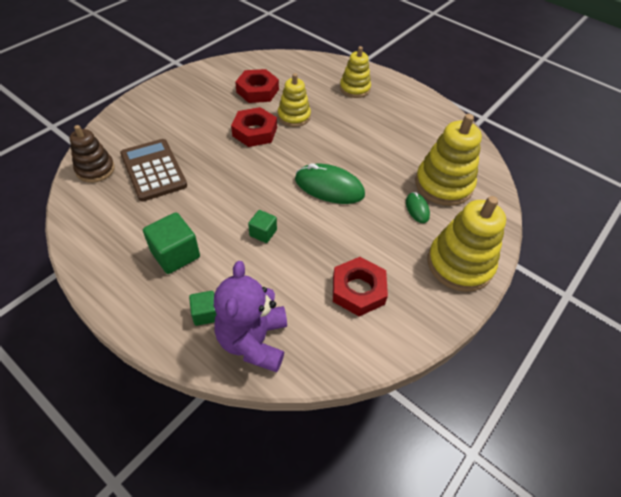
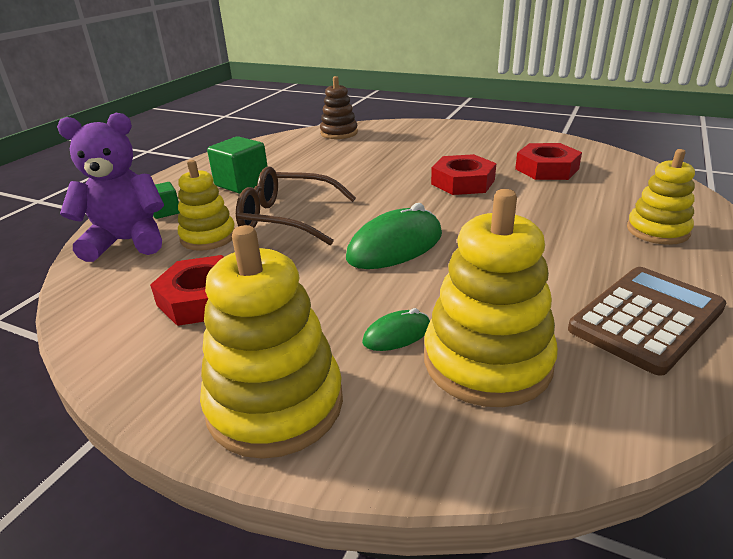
camera: 80 degrees right, 20 degrees down
(153, 170) = (354, 152): brown calculator -> brown calculator (646, 319)
(263, 233) = (287, 218): green cube -> brown glasses
(294, 116) = (522, 198): yellow stacking toy -> yellow stacking toy (208, 237)
(329, 187) = (395, 246): green mouse -> green mouse turned 45 degrees clockwise

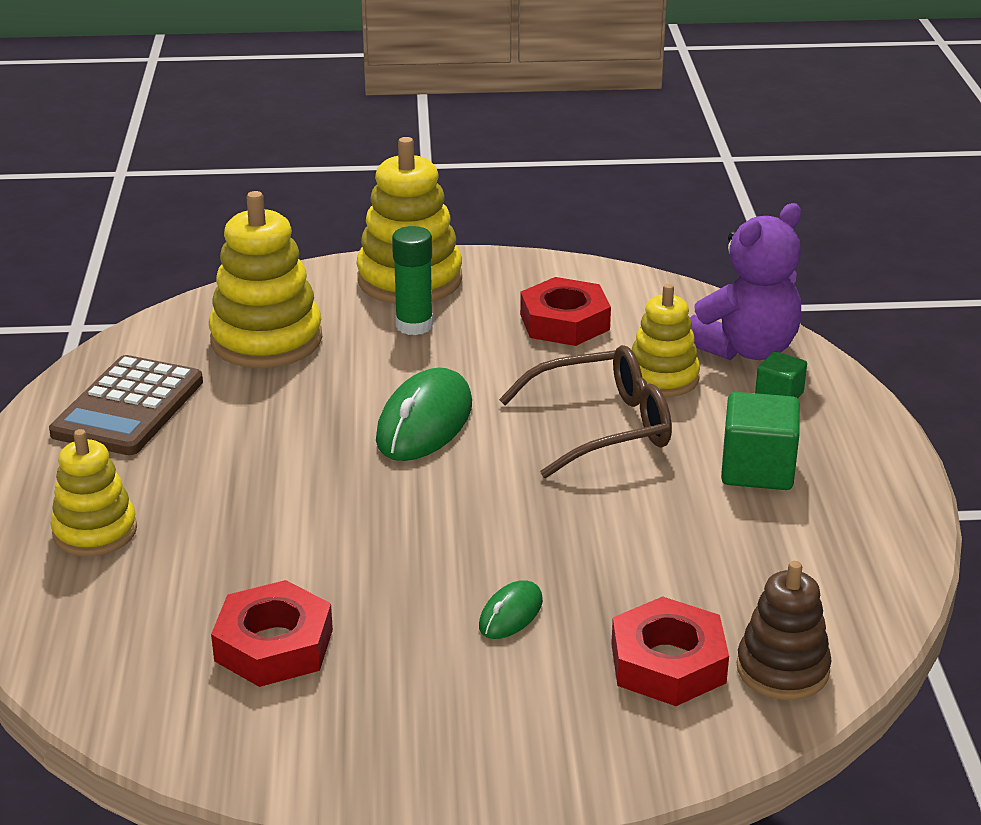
camera: 150 degrees right, 0 degrees up
(328, 334) = (414, 325): none -> green glue stick
(397, 334) = (354, 340): green mouse -> green mouse (511, 614)
(462, 182) = (407, 566): red nut -> red nut (668, 663)

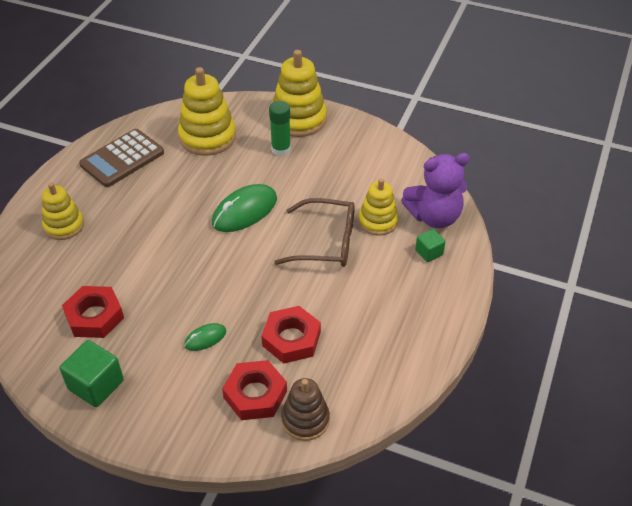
camera: 25 degrees right, 15 degrees up
(564, 322) = (355, 169): red nut -> red nut (291, 339)
(757, 470) = (382, 295): green cube -> green cube (96, 385)

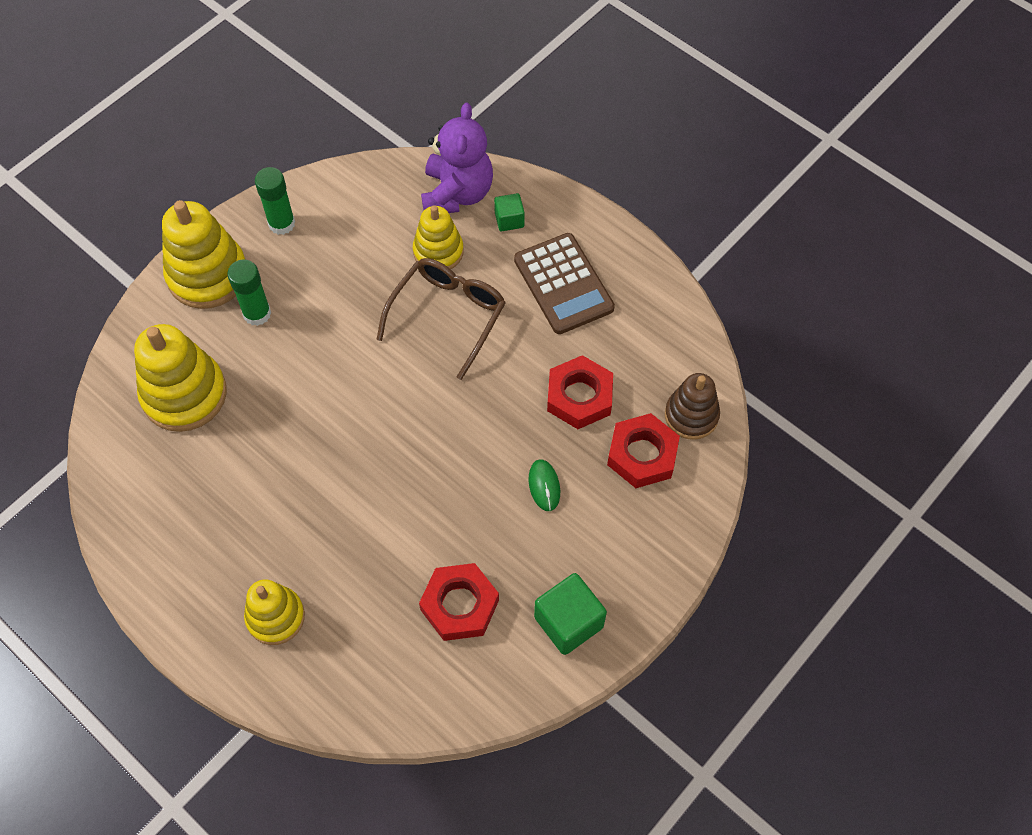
camera: 70 degrees left, 15 degrees up
(122, 159) = (172, 515): brown calculator -> brown calculator (563, 284)
(244, 211) = (353, 388): green mouse -> none
(356, 138) = (281, 223): none -> green glue stick

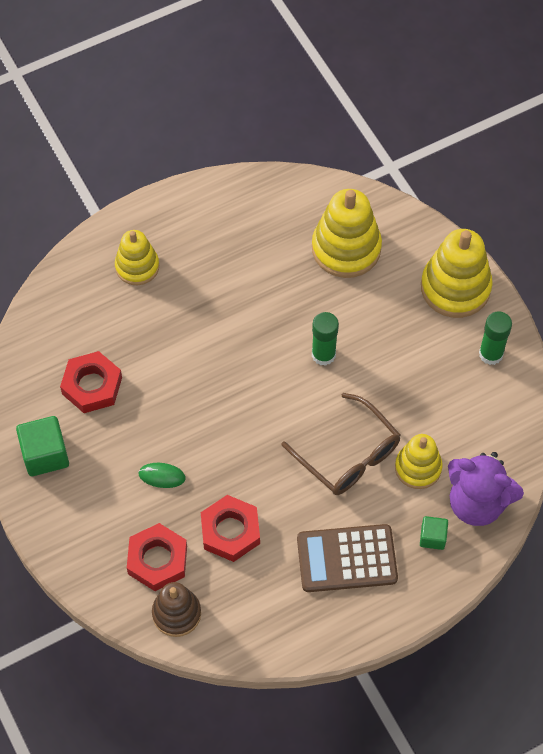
camera: 110 degrees right, 0 degrees up
(257, 313) = (403, 314): green glue stick -> green glue stick (323, 354)

